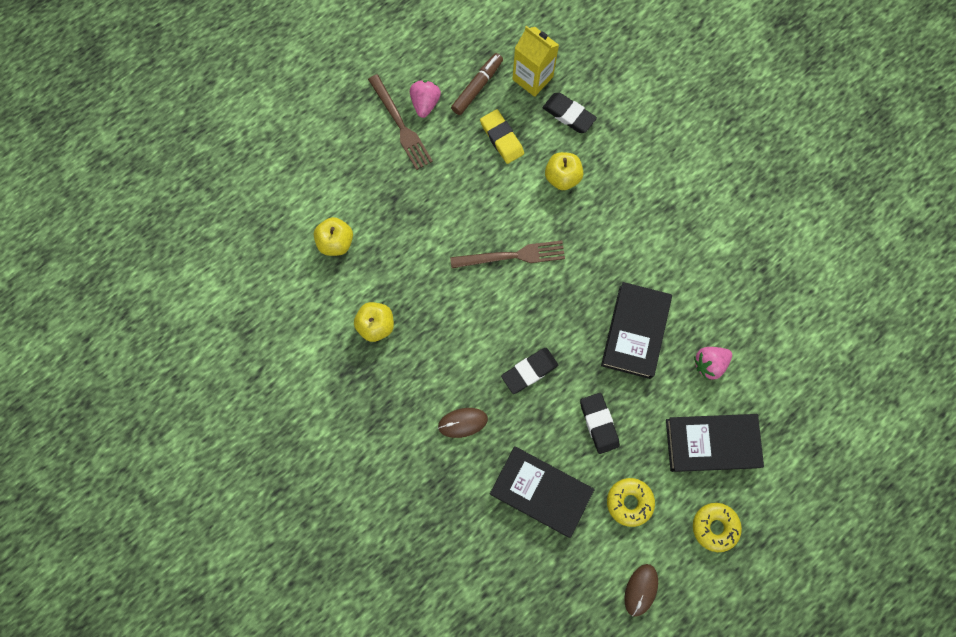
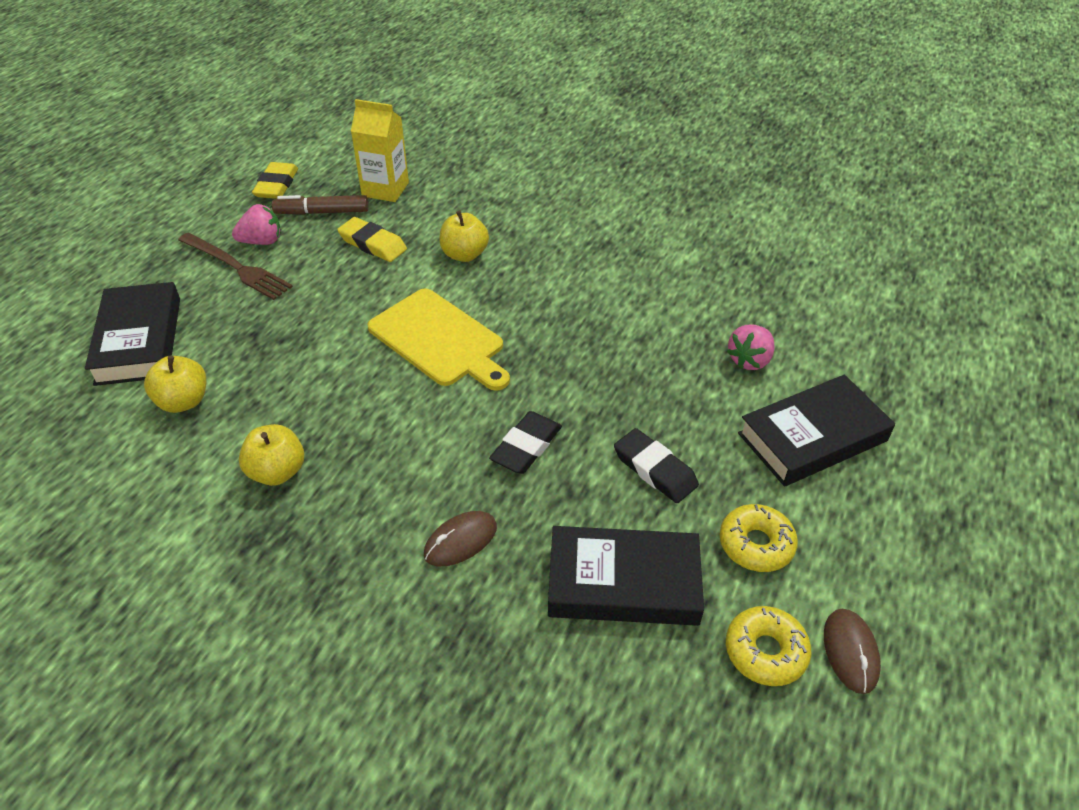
camera: 25 degrees left, 30 degrees down
(425, 103) = (262, 241): pink strawberry -> pink strawberry turned 90 degrees clockwise
(454, 40) = (276, 185): none -> yellow eraser
(477, 87) = (322, 212): brown marker -> brown marker turned 105 degrees counterclockwise
(512, 256) = (439, 340): brown fork -> yellow cutting board
(568, 115) = (443, 205): black eraser -> none
(635, 332) = (639, 361): black book -> black book (139, 340)
(714, 527) = (888, 527): yellow donut -> yellow donut (765, 651)

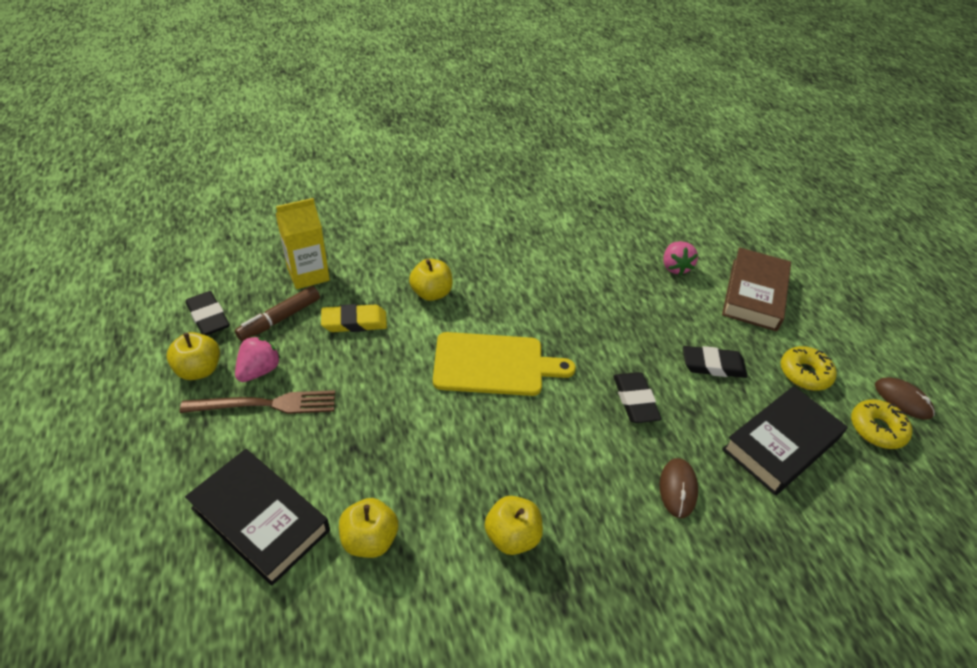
camera: 45 degrees left, 0 degrees up
(226, 219) = (199, 370): none -> yellow apple
(276, 185) = (208, 317): yellow eraser -> black eraser
(812, 437) = (754, 294): black book -> brown book

